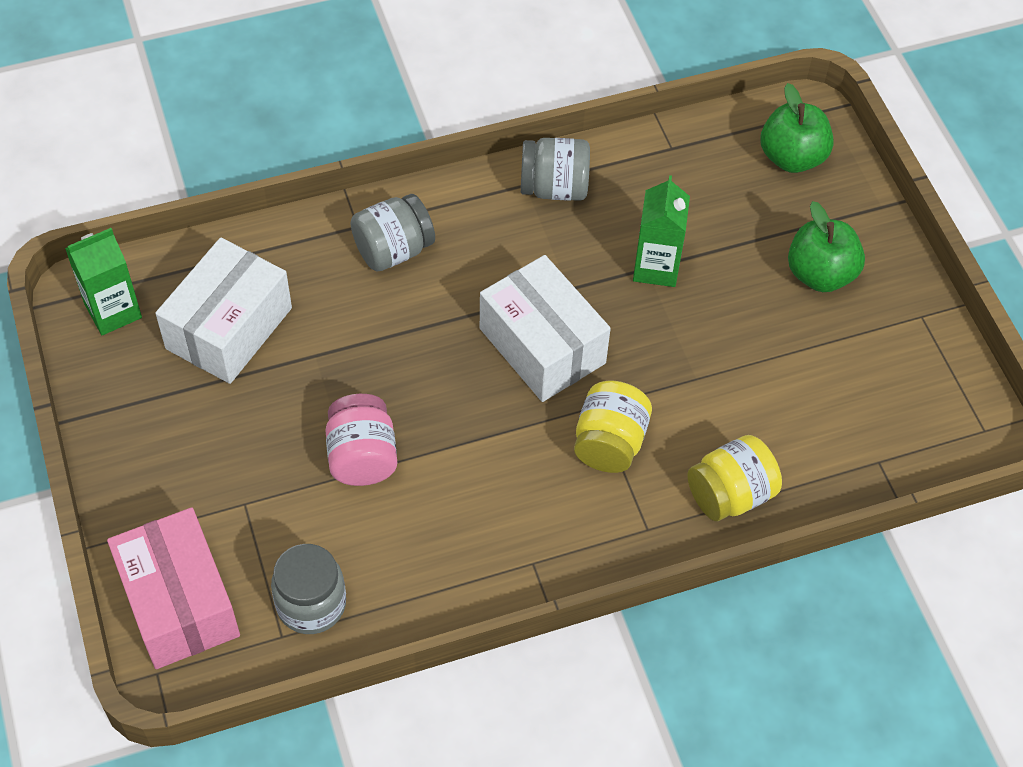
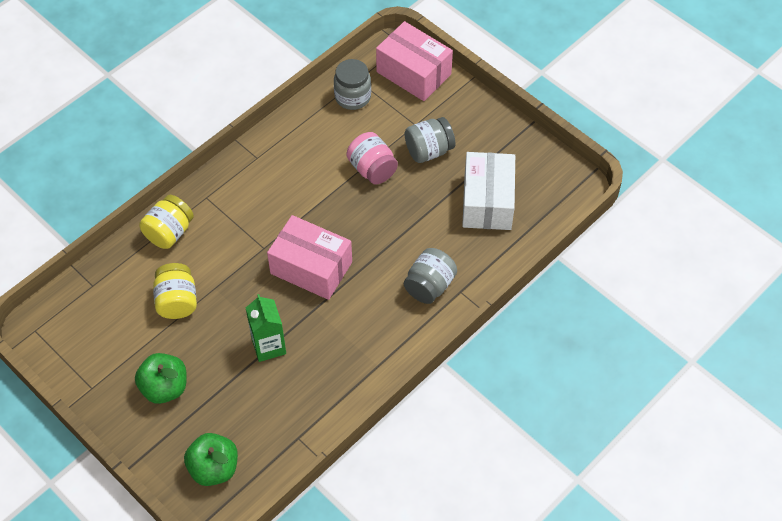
camera: 155 degrees right, 0 degrees up
(113, 311) = (554, 184): green carton -> none
(542, 346) = (311, 268): white box -> pink box
(554, 188) = (358, 371): grey jar -> grey jar (429, 151)
(609, 443) = (246, 231): yellow jar -> yellow jar (177, 301)

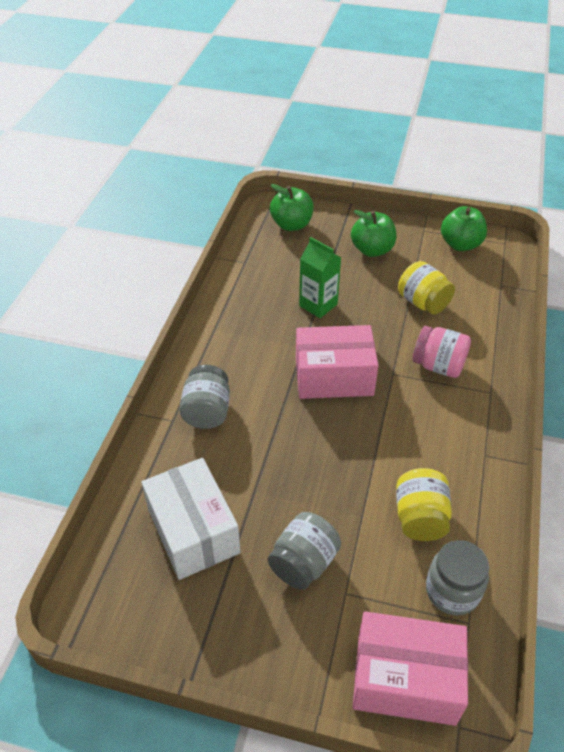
camera: 150 degrees right, 10 degrees down
(77, 350) = (460, 244): none -> green apple
(169, 232) = (488, 348): yellow jar -> yellow jar (420, 518)
(372, 169) = (353, 504): pink jar -> pink jar (438, 366)

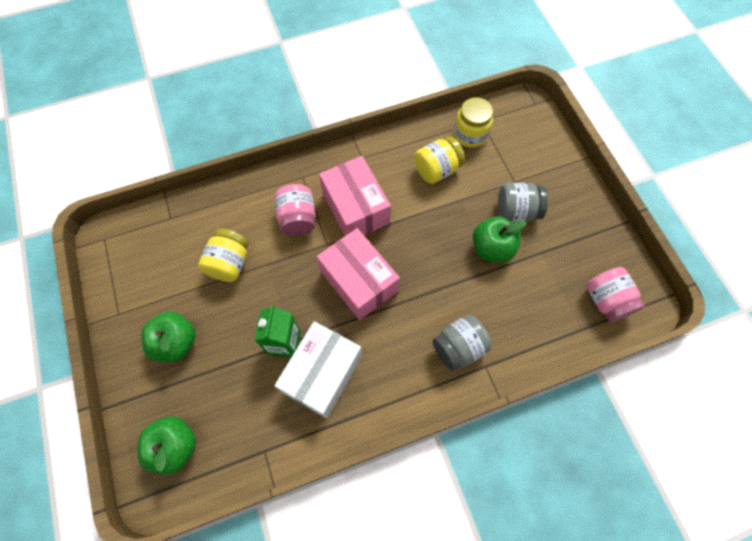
camera: 125 degrees left, 20 degrees up
(128, 572) = (606, 300): none -> pink jar
(193, 531) = (550, 284): white box -> white box (322, 374)
(405, 679) = (534, 133): pink box -> pink box (355, 208)
(452, 591) = (470, 134): grey jar -> yellow jar
(460, 244) = (125, 272): green apple -> green apple (492, 248)

